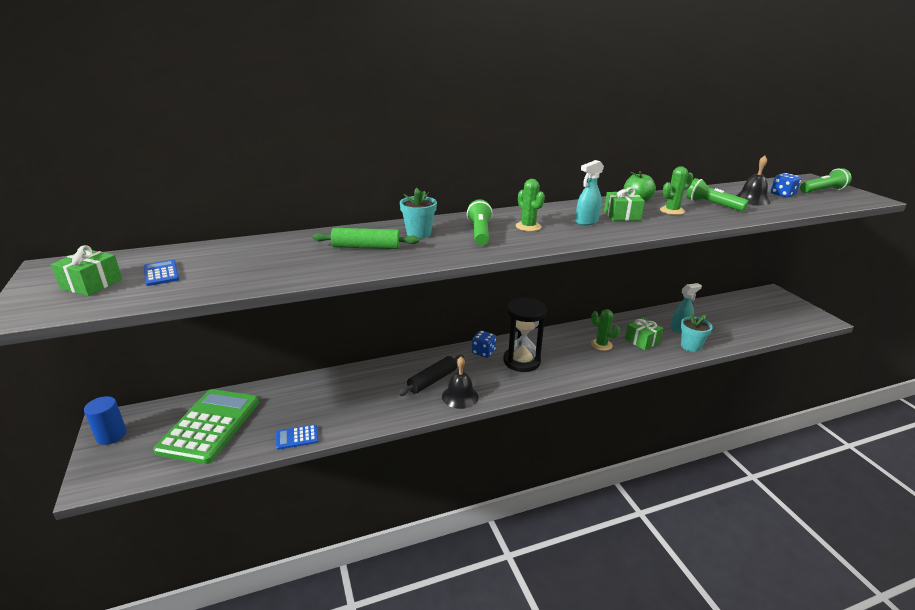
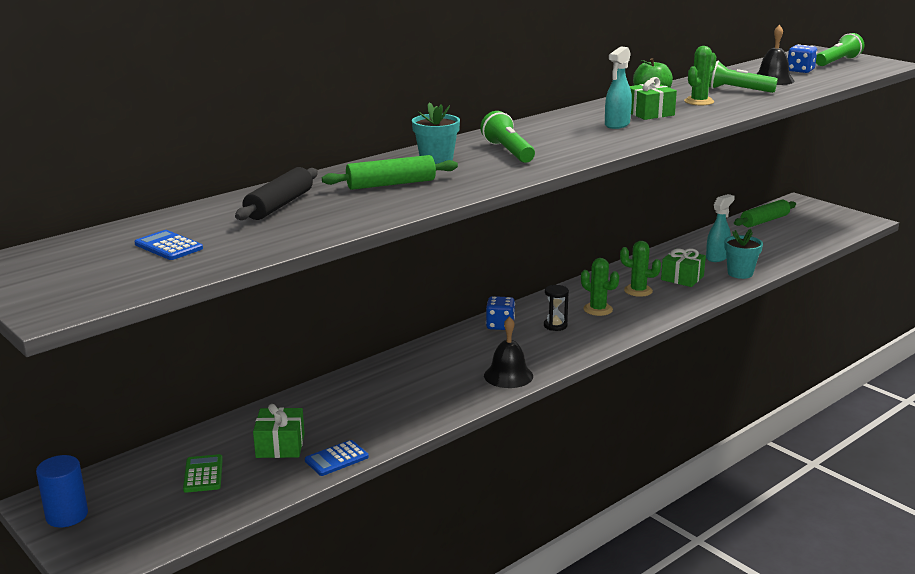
camera: 20 degrees left, 5 degrees down
(91, 284) = (92, 270): green gift -> green gift (280, 445)
(210, 426) = (203, 474): green calculator -> green calculator, size x0.42
(432, 380) = (460, 367): black rolling pin -> black rolling pin (280, 205)
(521, 361) = (555, 325): black hourglass -> black hourglass, size x0.47
(528, 226) = (556, 138): green cactus -> green cactus (598, 309)
(736, 304) = (764, 221): none -> green rolling pin

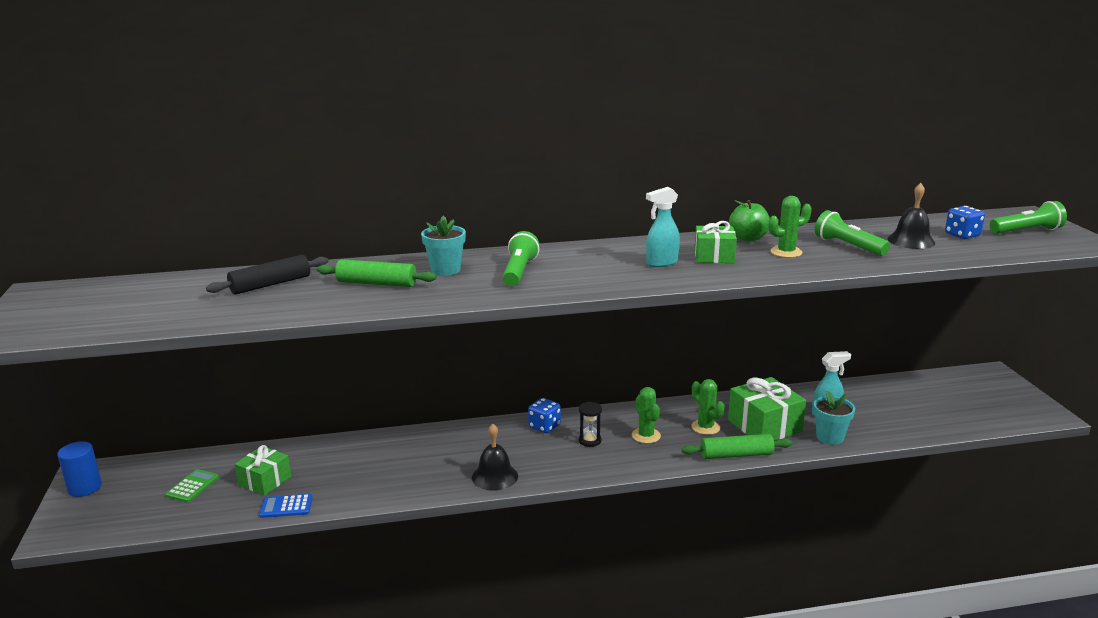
camera: 30 degrees right, 0 degrees up
(168, 246) = (145, 303): blue calculator -> none
(682, 278) = (764, 426): green gift -> green gift, size x1.56
(764, 221) = (926, 386): green rolling pin -> green rolling pin (736, 455)

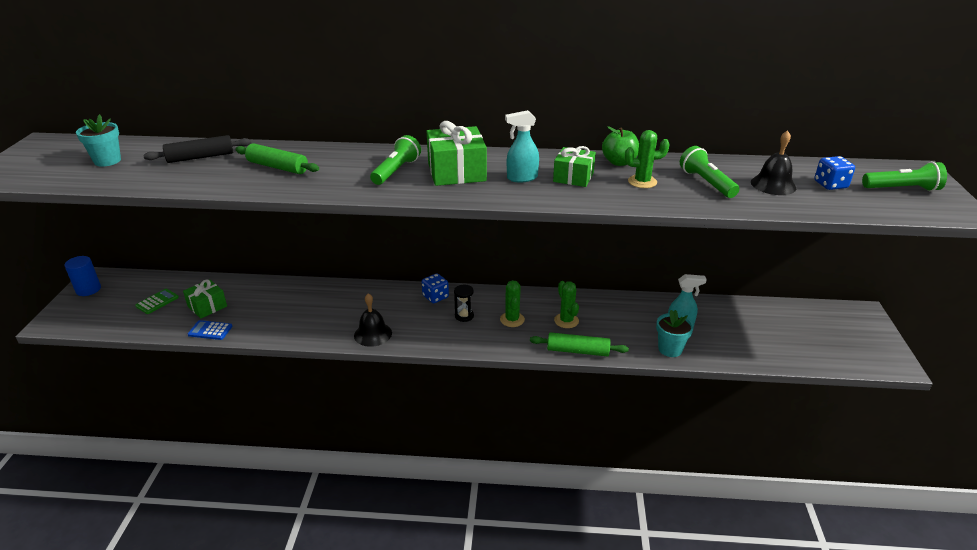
camera: 15 degrees right, 10 degrees up
(445, 270) = (340, 161): turquoise flower pot -> turquoise flower pot (107, 161)
(764, 426) = (618, 328): green gift -> green gift (456, 172)

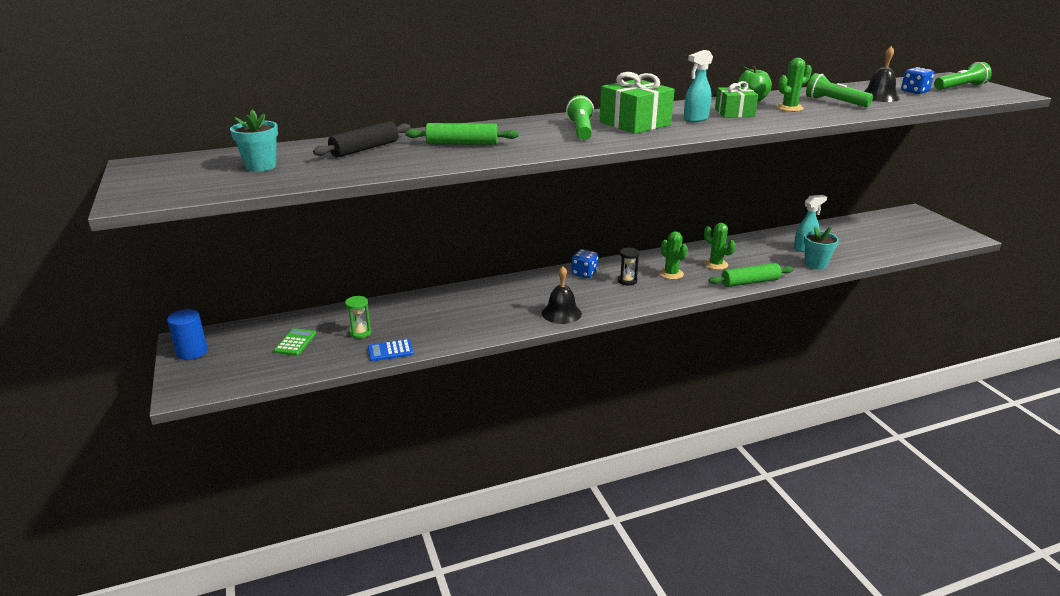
camera: 25 degrees left, 5 degrees down
(207, 306) = (360, 333): green gift -> green hourglass

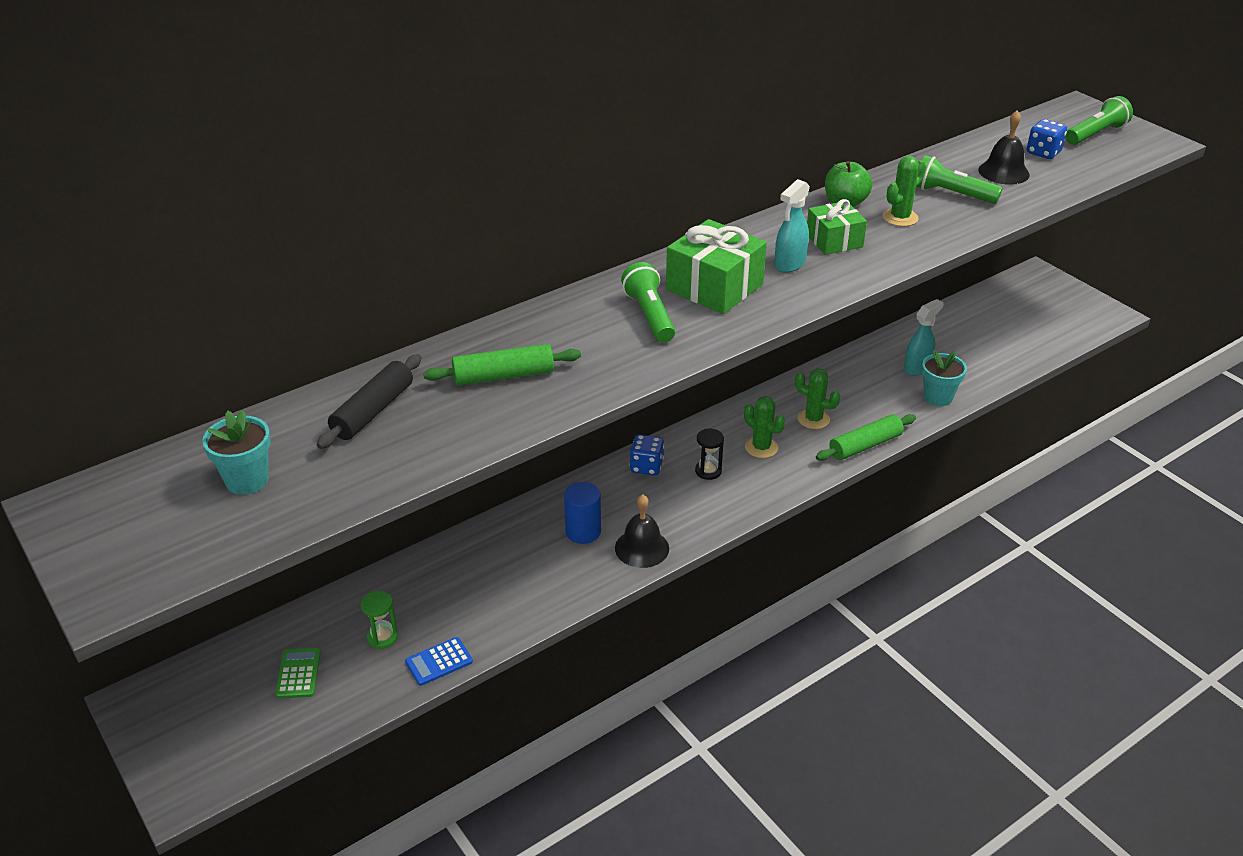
camera: 15 degrees left, 10 degrees up
(192, 352) = (156, 721): blue cylinder -> blue cylinder (583, 532)

